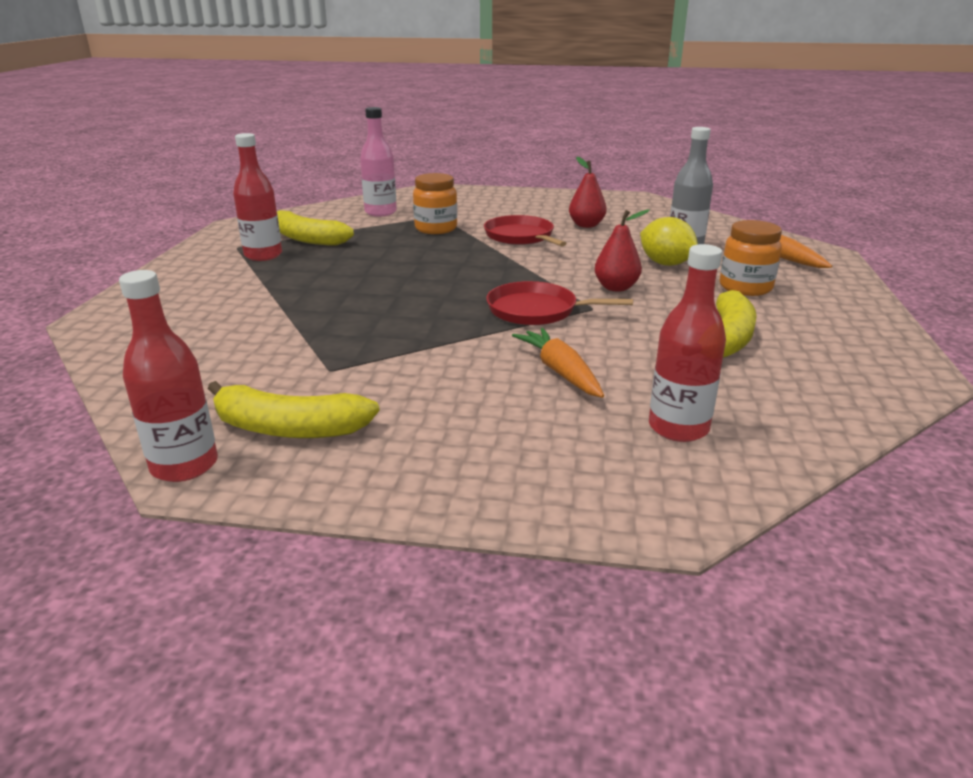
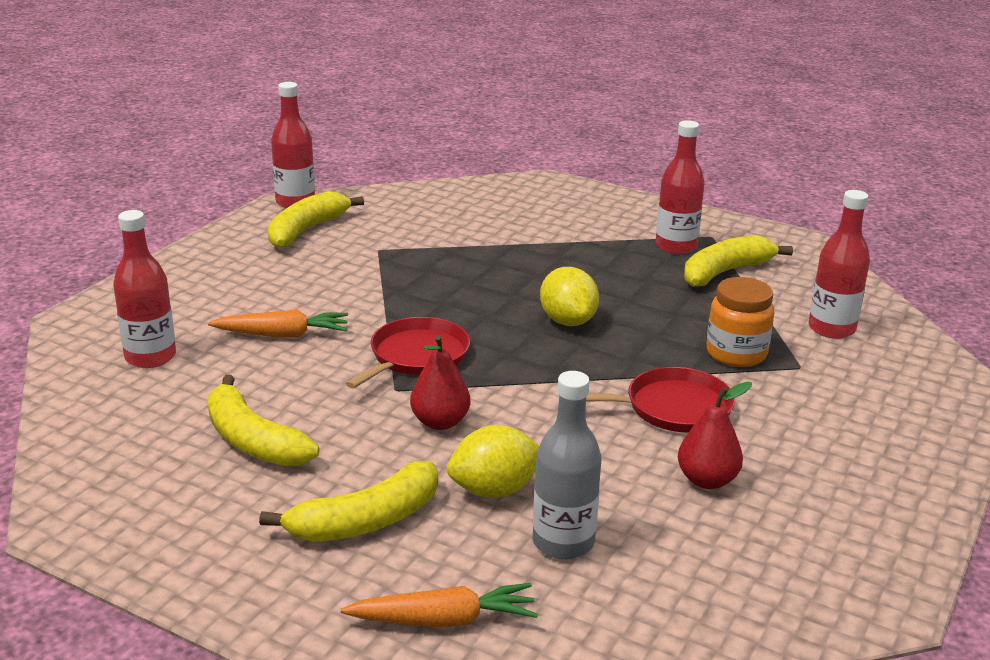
camera: 110 degrees right, 0 degrees up
(380, 212) = (831, 329): pink bottle -> red bottle
(429, 272) = (567, 321): none -> yellow lemon
(745, 287) = (366, 521): orange jar -> yellow banana

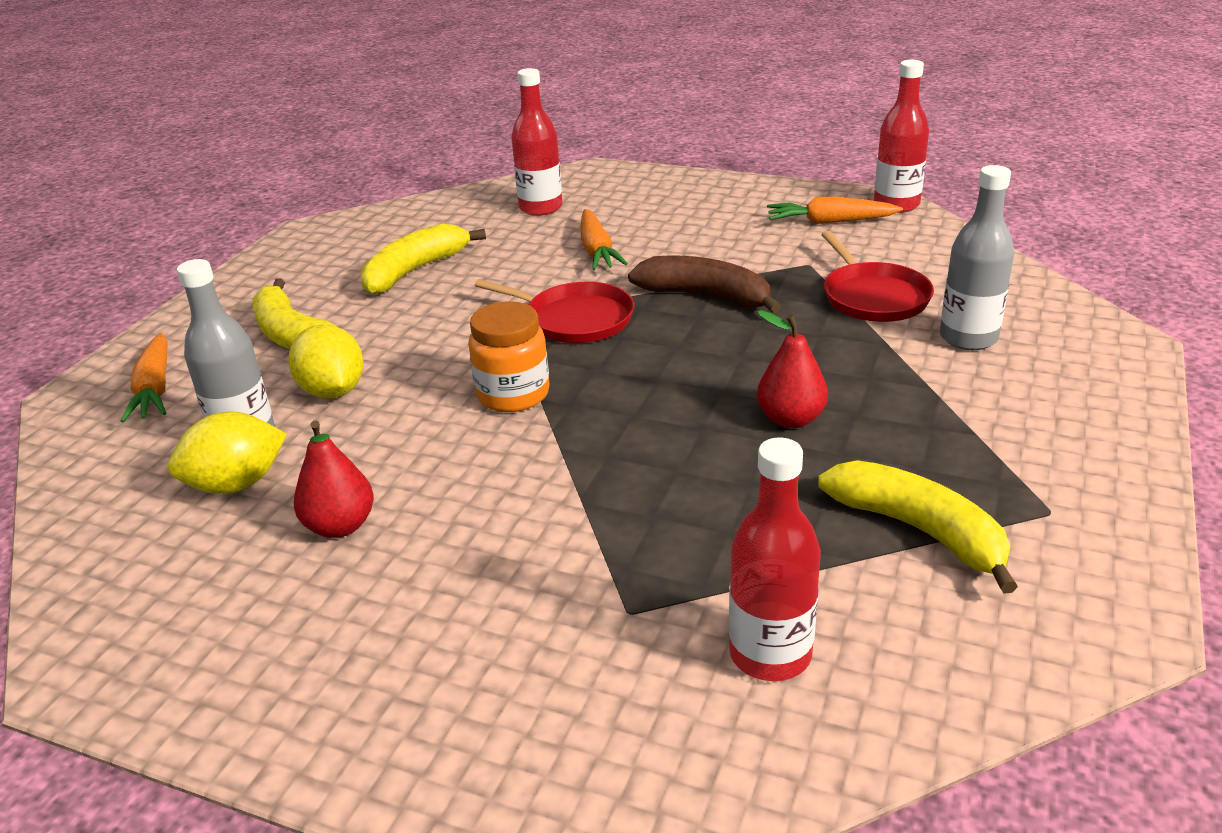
camera: 85 degrees right, 5 degrees up
(306, 230) = (830, 222): yellow banana -> orange carrot
(408, 296) = (705, 296): none -> brown banana
(440, 422) = (450, 348): red pear -> red pear (790, 419)
(519, 219) = (968, 338): none -> grey bottle
(567, 321) = (689, 401): yellow lemon -> yellow lemon (237, 484)
(672, 408) = (495, 493): red pan -> red pan (873, 297)
(676, 246) = (980, 476): red bottle -> none
(736, 354) = (649, 545): orange jar -> orange jar (513, 394)

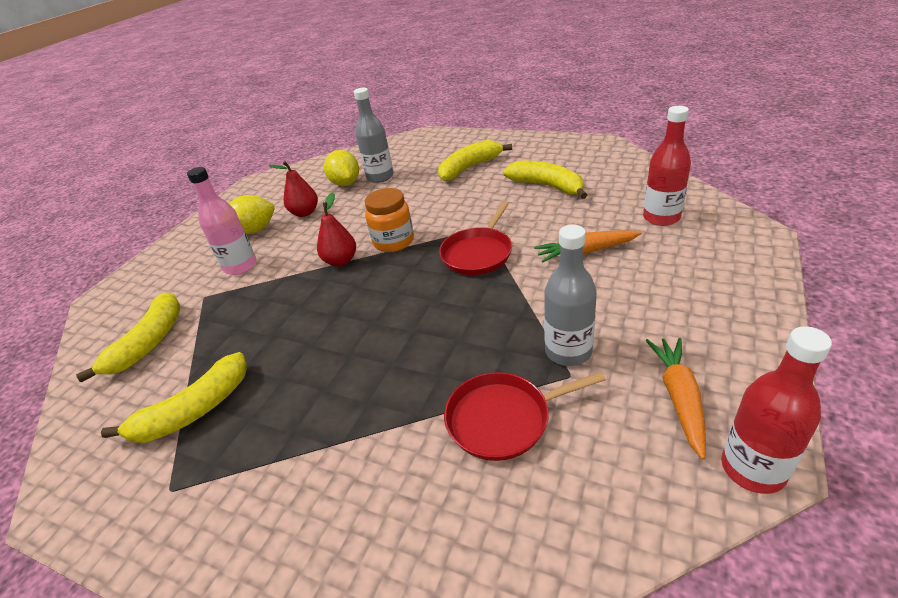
camera: 95 degrees right, 5 degrees up
(155, 389) = (426, 148): orange carrot -> none
(333, 391) = (412, 189): yellow lemon -> yellow lemon (254, 230)
(527, 582) = (240, 266): none -> pink bottle
(705, 296) = (508, 311): brown banana -> none
(770, 654) = (149, 342): red bottle -> yellow banana
(790, 419) = (330, 355): red pear -> red pear (341, 261)
(968, 338) = (416, 485): grey bottle -> grey bottle (568, 351)

